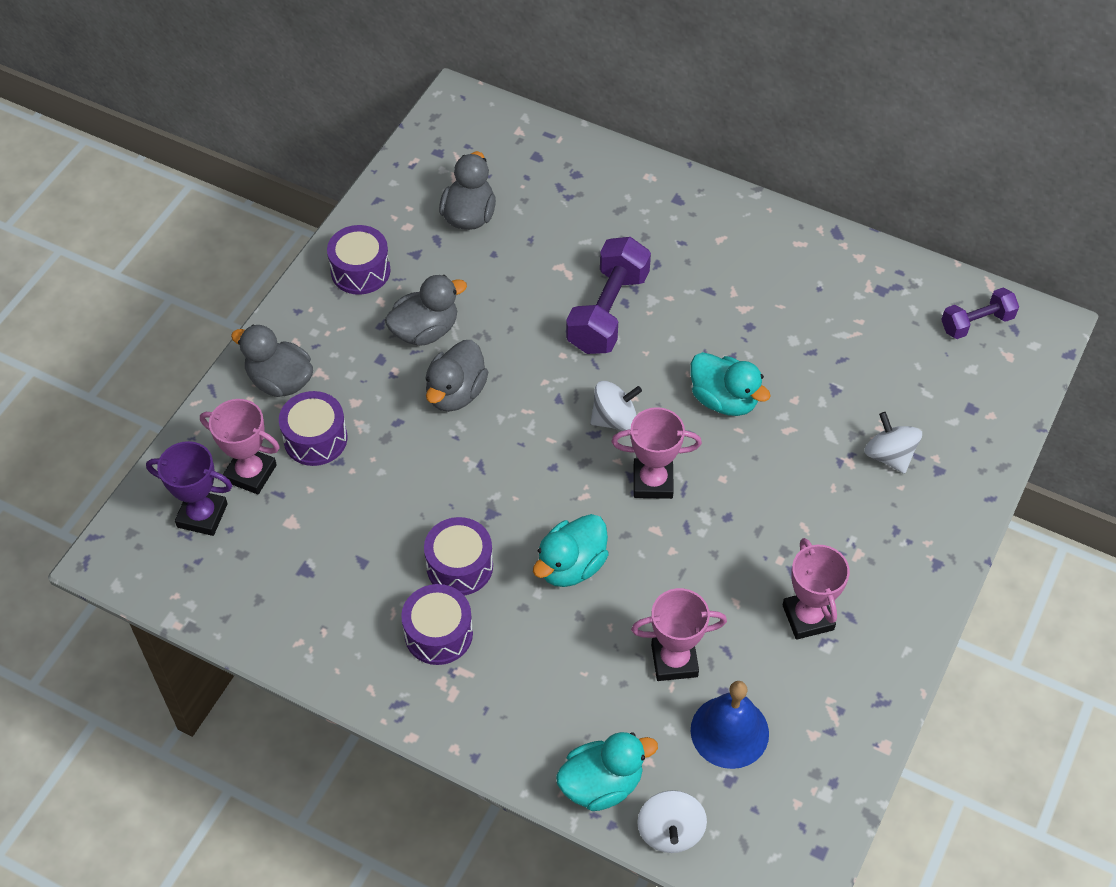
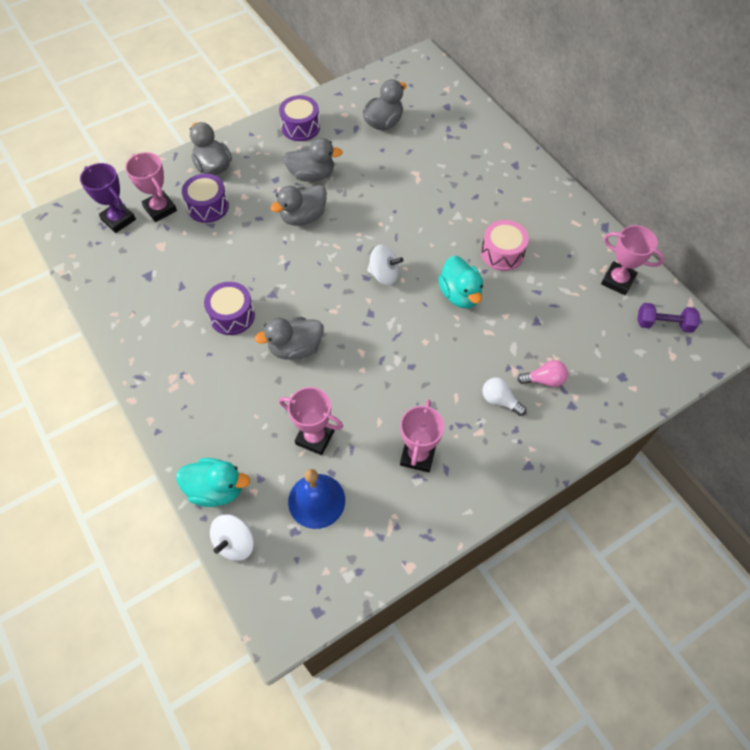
camera: 30 degrees right, 5 degrees up
(438, 633) = (191, 348): purple drum -> none
(571, 566) = (295, 348): turquoise duck -> grey duck
(608, 312) = (425, 211): purple dumbbell -> none
(653, 482) = (380, 322): pink trophy -> pink trophy (617, 280)
(739, 323) = (502, 253): none -> pink drum
(856, 505) = (500, 400): none -> white light bulb
(889, 455) = (544, 380): white spinning top -> pink light bulb

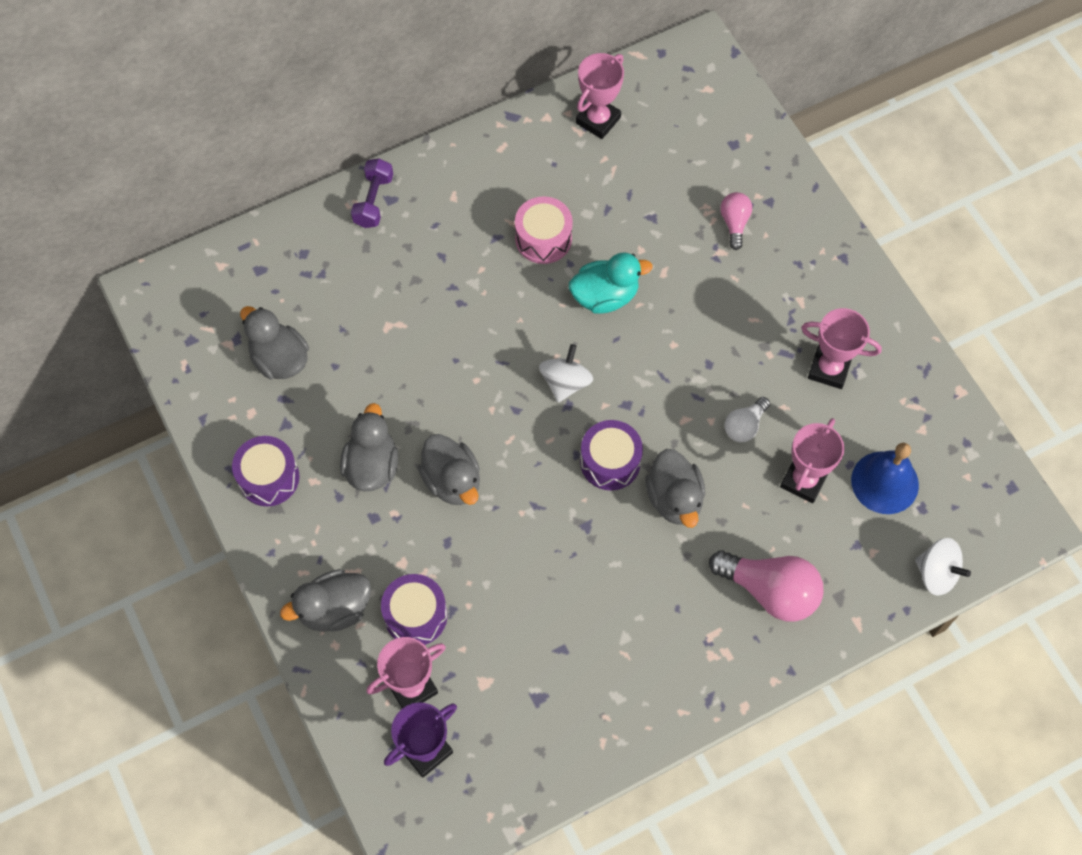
camera: 85 degrees left, 5 degrees up
(216, 489) = (870, 595): turquoise duck -> none
(221, 415) = (770, 591): none -> pink light bulb
(232, 316) = (618, 579): purple drum -> purple drum (610, 462)
(500, 400) = (760, 274): white light bulb -> white light bulb (744, 426)
(663, 324) = (664, 87): purple dumbbell -> purple dumbbell (373, 201)

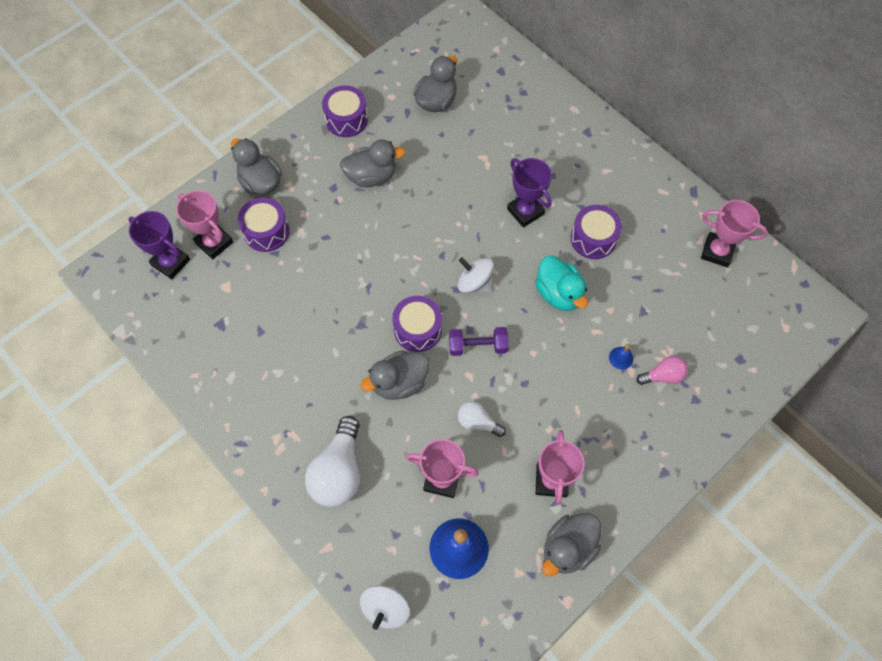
camera: 75 degrees right, 0 degrees up
(373, 201) = (582, 122): purple dumbbell -> purple dumbbell (478, 346)
(452, 481) = (373, 228): grey duck -> grey duck (568, 548)
(483, 300) = (525, 211): none -> purple trophy
(543, 239) = (593, 239): pink drum -> purple drum
(565, 382) = (475, 283): white spinning top -> white spinning top turned 150 degrees counterclockwise
(703, 257) = (621, 358): none -> blue bell
(770, 591) = (339, 471): pink light bulb -> white light bulb

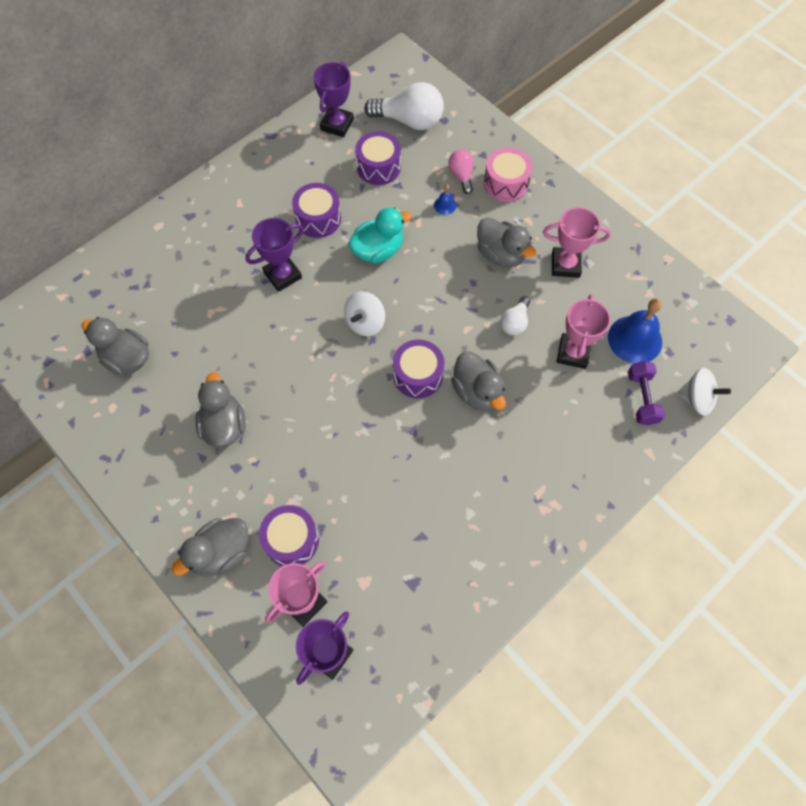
camera: 90 degrees left, 0 degrees up
(339, 471) = (574, 445): white light bulb -> white light bulb (409, 120)
(346, 119) = (139, 457): purple drum -> purple drum (378, 167)
(478, 346) = (435, 321): purple dumbbell -> purple dumbbell (642, 398)
(568, 548) = (623, 255): grey duck -> grey duck (501, 254)
(657, 422) = (506, 183): none -> pink drum
(717, 251) = (337, 124): pink trophy -> purple trophy

